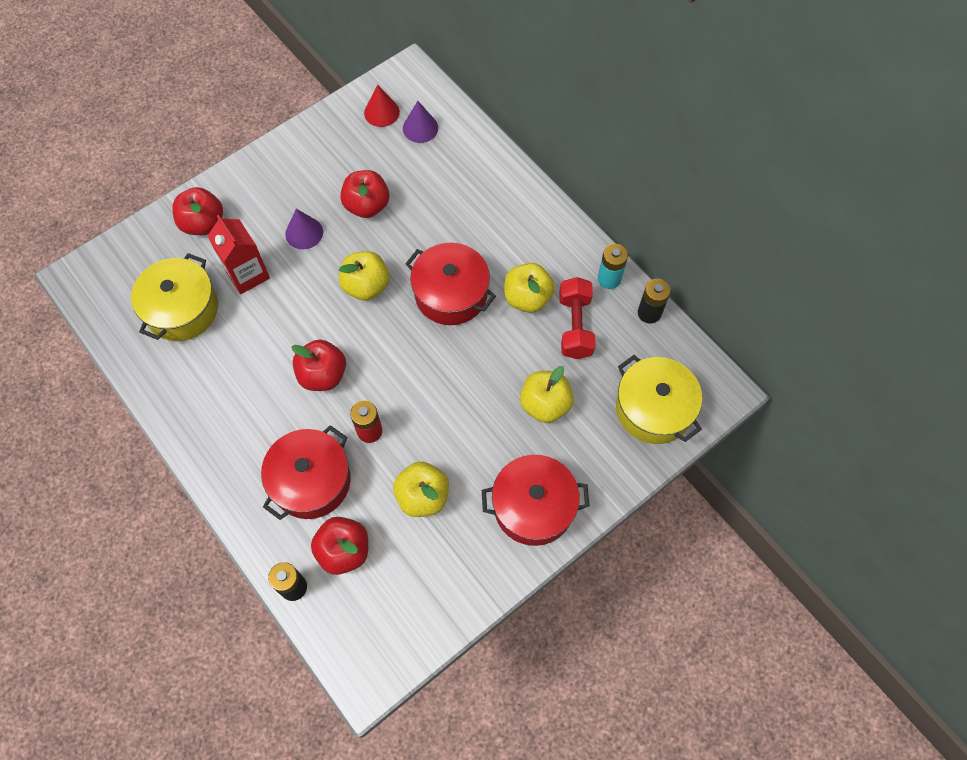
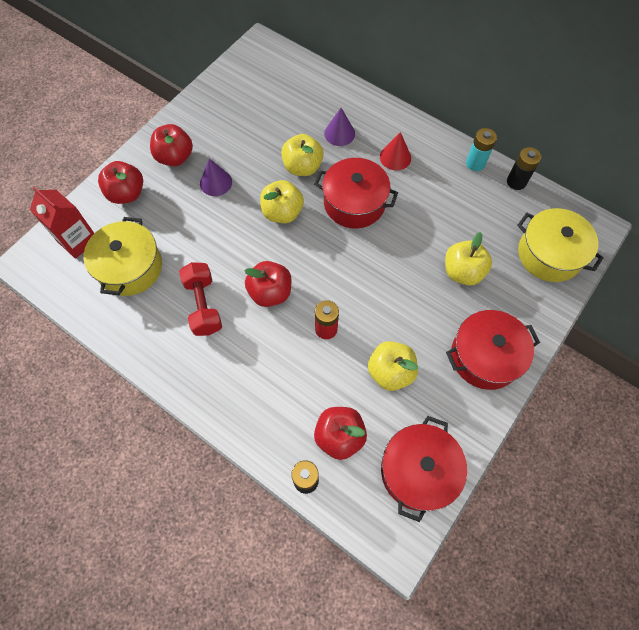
camera: 15 degrees left, 0 degrees up
(247, 274) = (178, 226): red carton -> red carton (78, 240)
(311, 481) = (290, 384): red pot -> red pot (418, 471)
(367, 205) = (261, 150): red apple -> red apple (175, 157)
(381, 112) = (248, 77): red cone -> red cone (395, 157)
(420, 128) = (284, 83): purple cone -> purple cone (339, 133)
(527, 298) = (417, 192): yellow apple -> yellow apple (302, 167)
(575, 326) = (463, 205): red dumbbell -> red dumbbell (203, 305)

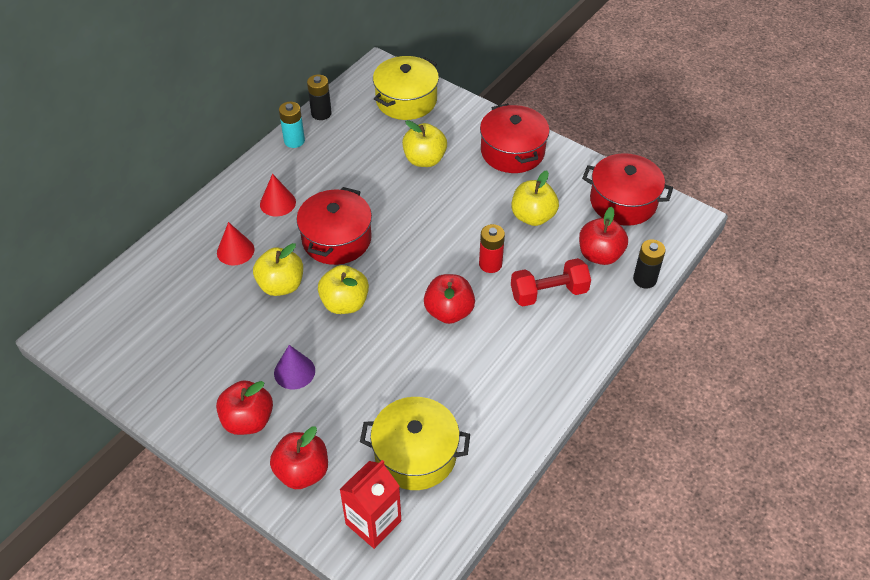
camera: 90 degrees left, 15 degrees down
(203, 305) = (466, 373): red dumbbell -> red dumbbell (548, 293)
(339, 133) = (235, 251): purple cone -> red cone

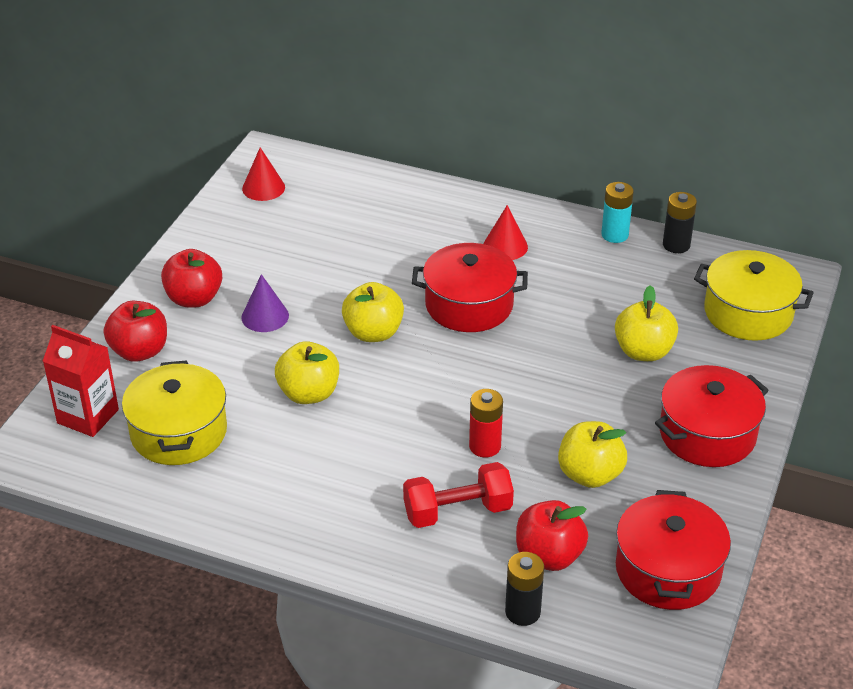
camera: 75 degrees right, 10 degrees down
(235, 251) = (418, 233): red cone -> red cone (263, 188)
(281, 285) = (381, 278): yellow apple -> yellow apple (309, 393)
(449, 312) = (392, 422): red apple -> none
(548, 293) = (457, 511): red dumbbell -> red dumbbell turned 75 degrees counterclockwise

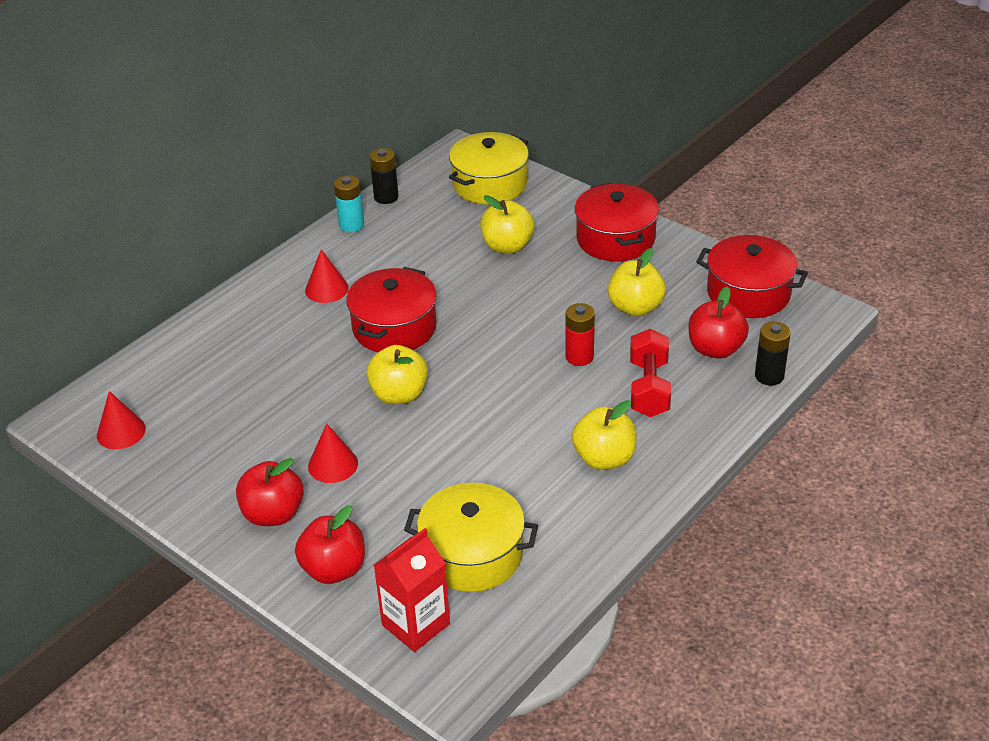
camera: 70 degrees left, 0 degrees up
(265, 316) = (333, 464): purple cone -> red cone
(309, 393) = (461, 452): yellow apple -> yellow apple (604, 458)

